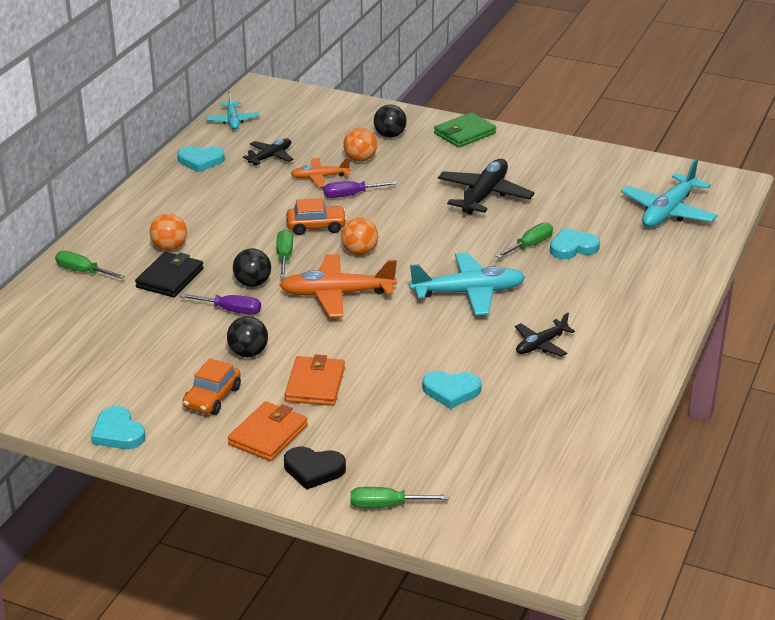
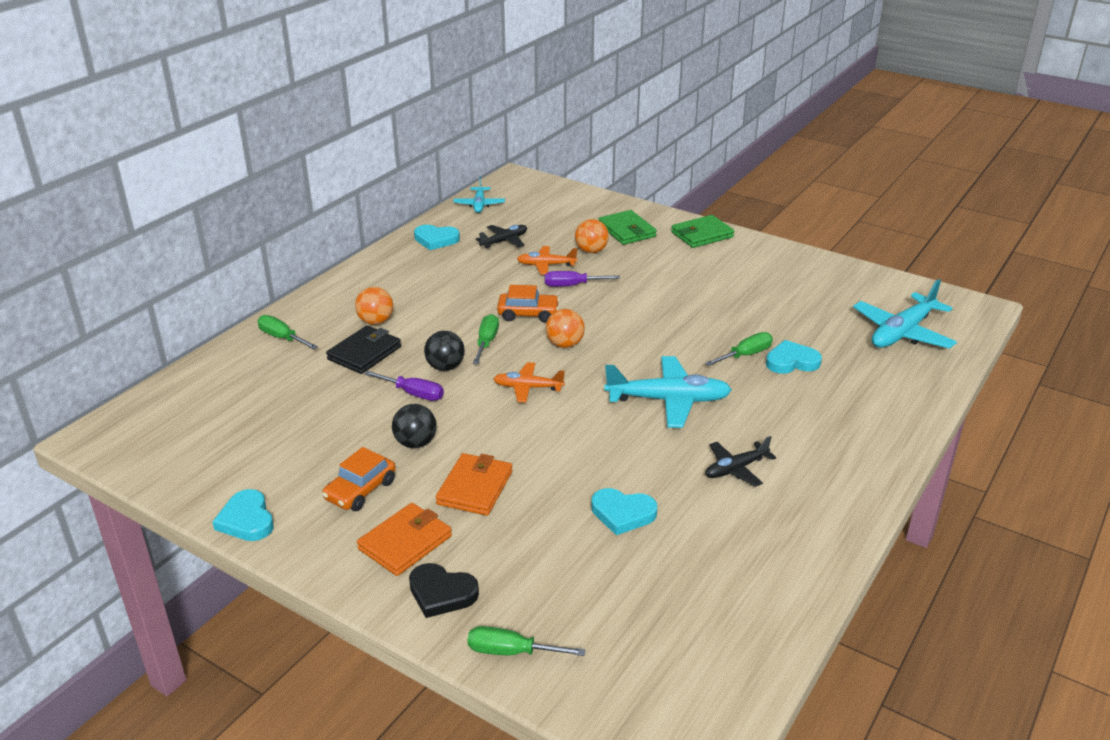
camera: 10 degrees right, 0 degrees up
(336, 294) = (527, 388): orange plane -> orange plane, size x0.58
(390, 135) = (627, 231): black ball -> green wallet
(484, 195) = (708, 297): black plane -> none

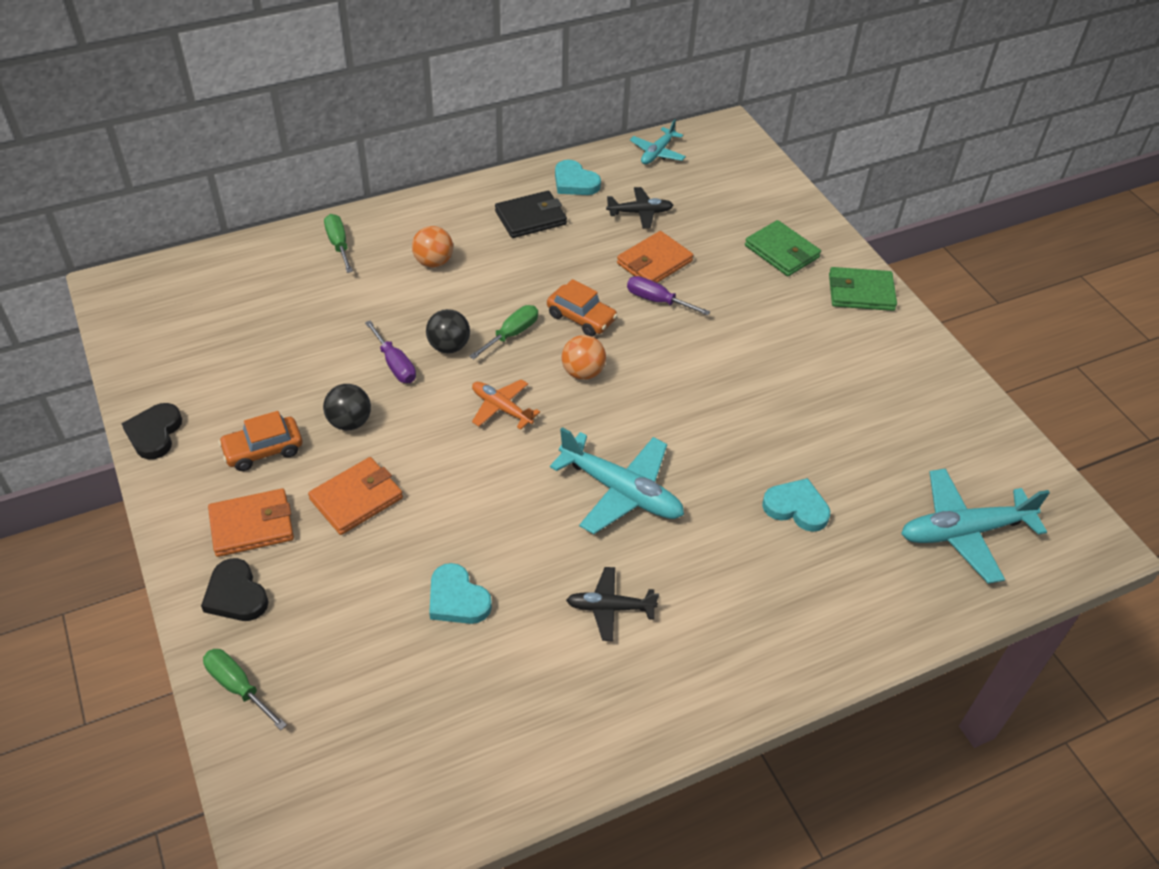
camera: 30 degrees right, 15 degrees up
(246, 520) = (154, 433): turquoise heart -> black heart
(364, 353) = (393, 296): black wallet -> black wallet (530, 218)
(546, 265) = (654, 262): orange plane -> orange wallet
(591, 251) = (718, 263): orange ball -> none
(627, 231) = (781, 252): green wallet -> green wallet turned 45 degrees counterclockwise
(746, 355) = (754, 475): green screwdriver -> none

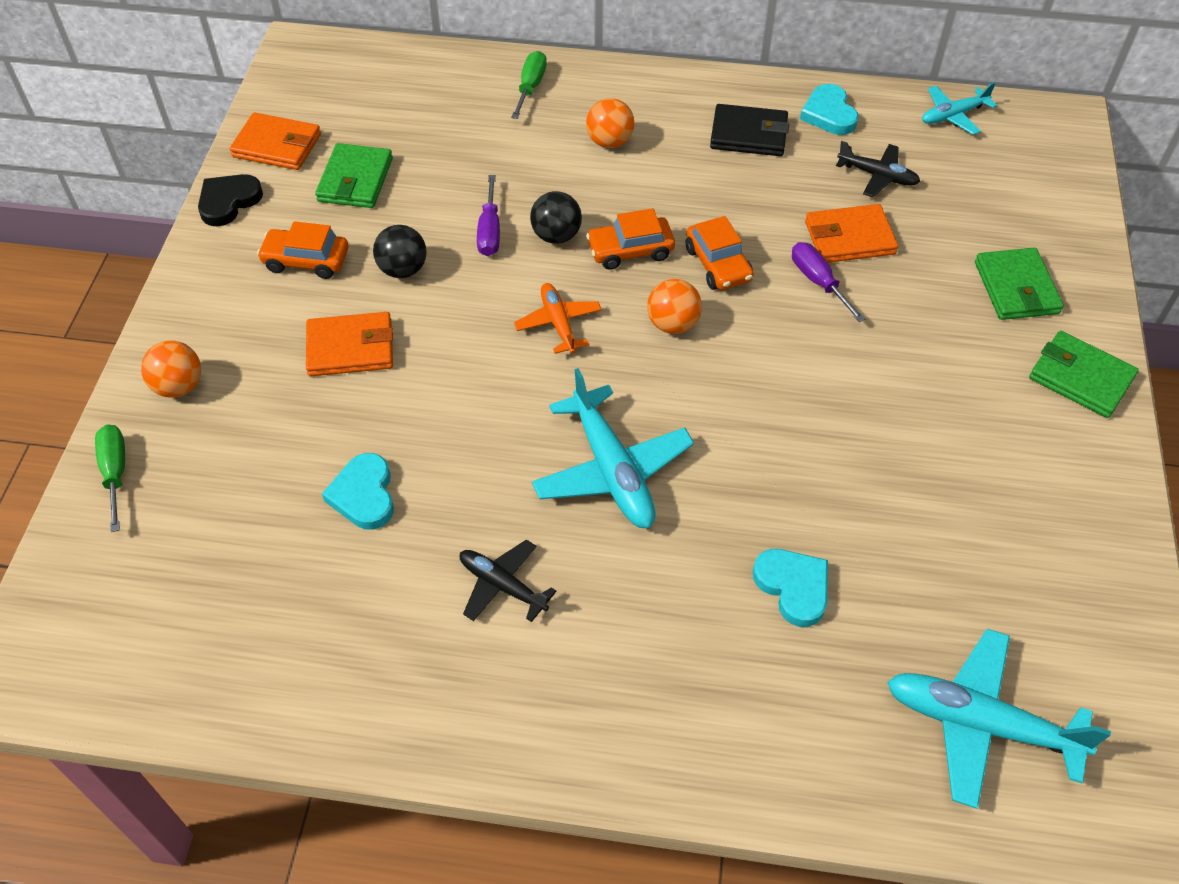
camera: 35 degrees right, 5 degrees up
(236, 595) = (179, 386): black heart -> orange ball
(252, 371) = (355, 180): none -> green wallet
(252, 526) = (241, 328): orange wallet -> orange wallet (277, 146)
(512, 334) = (630, 250): green screwdriver -> orange car

